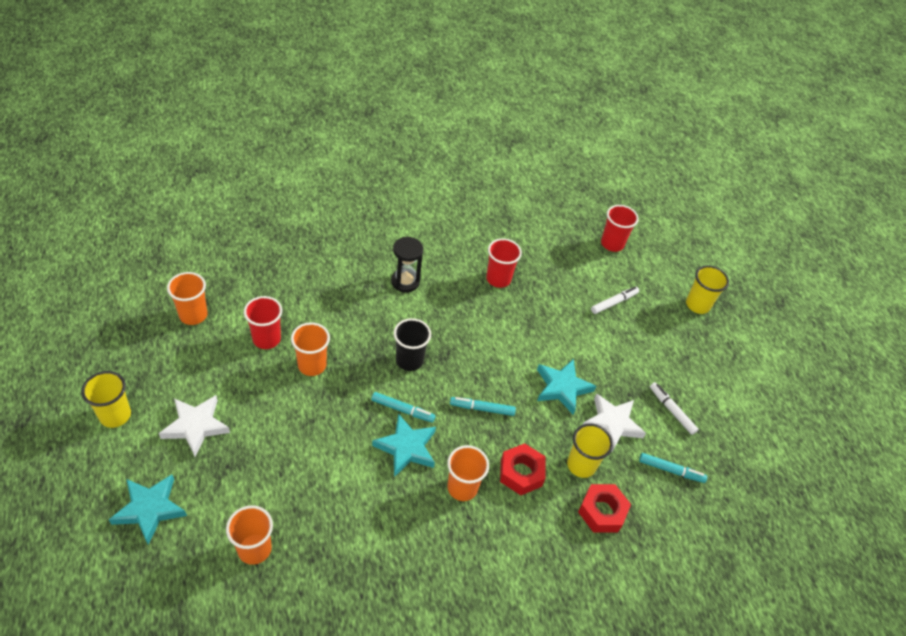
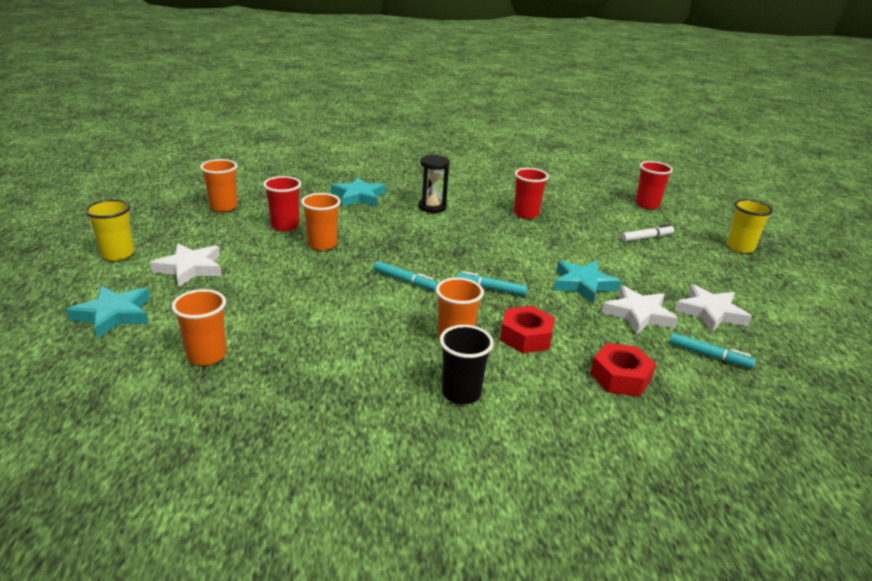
camera: 15 degrees right, 20 degrees down
(406, 448) = (400, 305): turquoise star -> turquoise star (358, 196)
(409, 360) = (422, 251): black cup -> black cup (461, 393)
(581, 465) = (598, 339): yellow cup -> none
(671, 410) = (710, 312): white marker -> white star

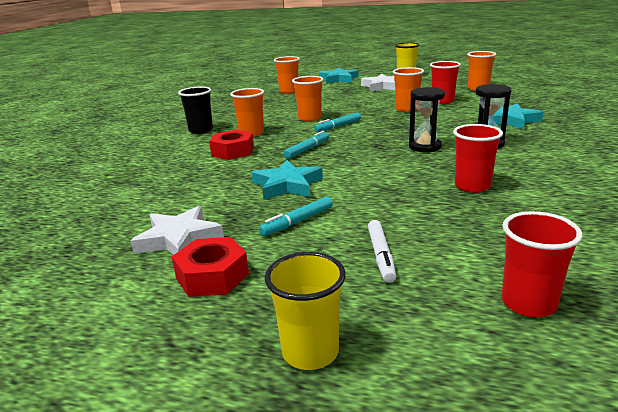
camera: 115 degrees right, 5 degrees down
(374, 306) = (309, 118): none -> orange cup
(451, 231) = (425, 147): none -> black hourglass
(620, 377) = (155, 171): red nut -> red nut (212, 276)
(638, 314) = (216, 198): white star -> none
(709, 355) = (128, 213): turquoise marker -> turquoise marker (297, 222)

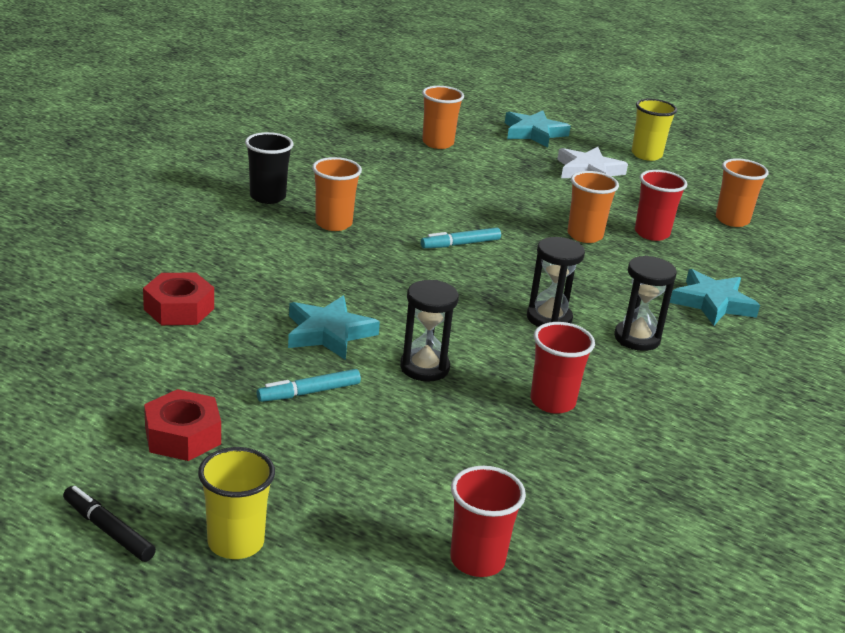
camera: 10 degrees right, 5 degrees up
(178, 378) = (108, 530): none -> black marker
(179, 239) = (167, 376): white star -> none
(233, 151) = (291, 253): red nut -> red nut (179, 309)
(307, 149) = (390, 277): turquoise marker -> none
(309, 118) = (432, 215): orange cup -> none
(369, 188) = (424, 368): none -> black hourglass
(381, 256) = (371, 464): white marker -> none

